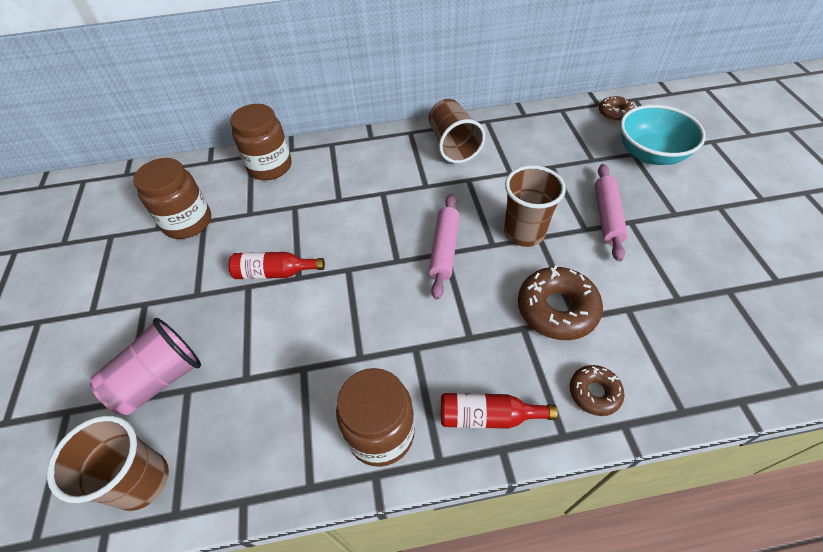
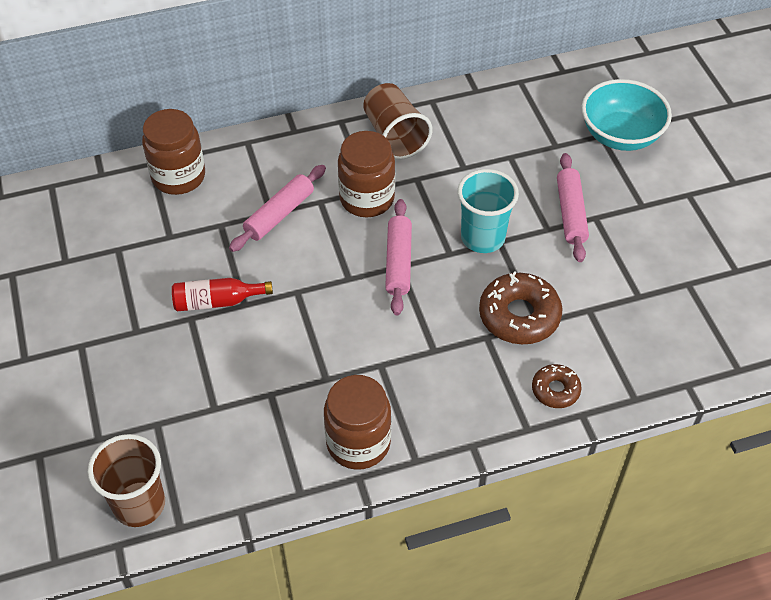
camera: 10 degrees left, 0 degrees up
(160, 379) = (125, 417): pink cup -> none
(188, 222) = (99, 252): brown jar -> brown jar (367, 199)
(346, 201) = (279, 214): none -> pink rolling pin
(488, 416) = (457, 419): red bottle -> none
(524, 233) = (483, 238): brown cup -> turquoise cup
(614, 113) = (582, 83): brown donut -> none

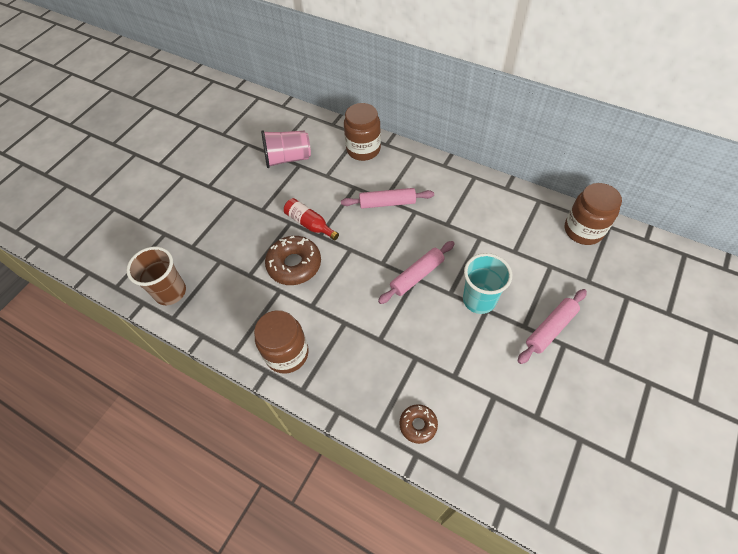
camera: 50 degrees right, 5 degrees up
(93, 252) = (288, 158): none -> pink cup
(367, 199) = (440, 228): brown jar -> brown jar (583, 230)
(394, 136) = (494, 205): brown cup -> none
(519, 316) = (448, 362): brown donut -> brown donut (294, 264)
(620, 135) = (641, 307): turquoise bowl -> none

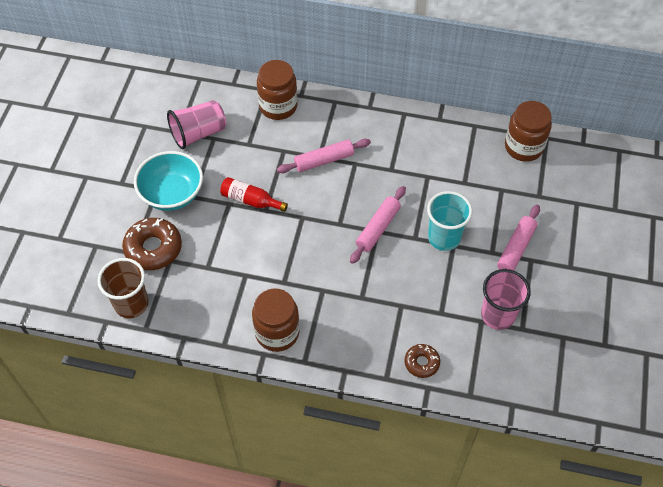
camera: 20 degrees left, 0 degrees up
(245, 204) = (172, 194): none -> turquoise bowl
(294, 264) = (251, 246): brown donut -> brown donut (153, 248)
(513, 394) = (498, 315): none -> pink cup

